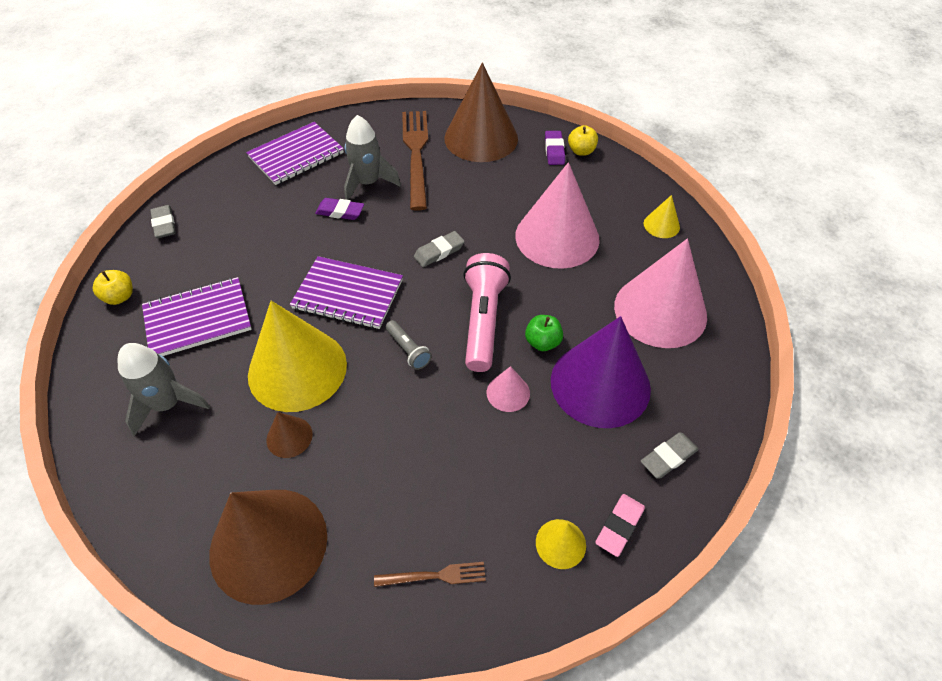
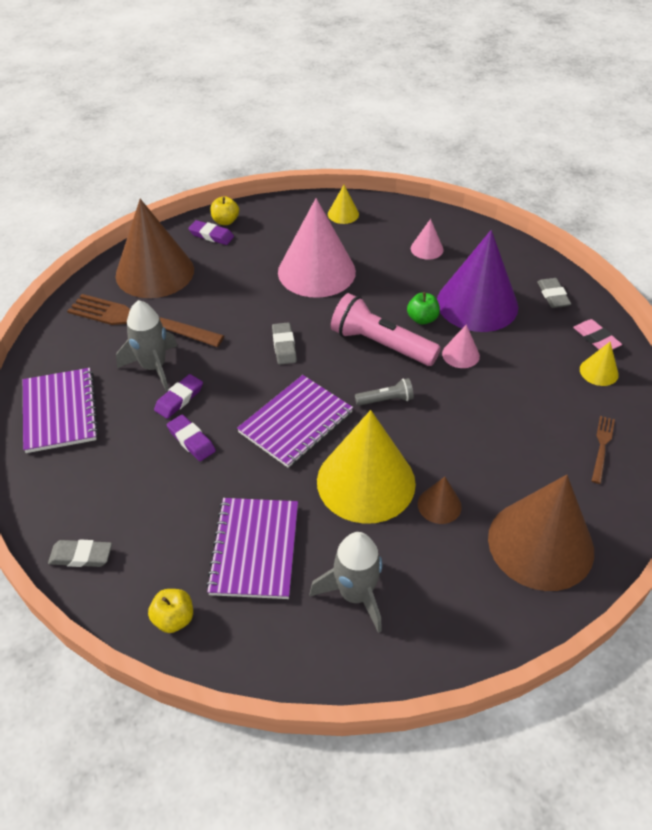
camera: 65 degrees left, 5 degrees down
(298, 237) = (191, 440): none -> purple eraser
(660, 310) = (427, 249): pink cone -> pink cone, size x0.43

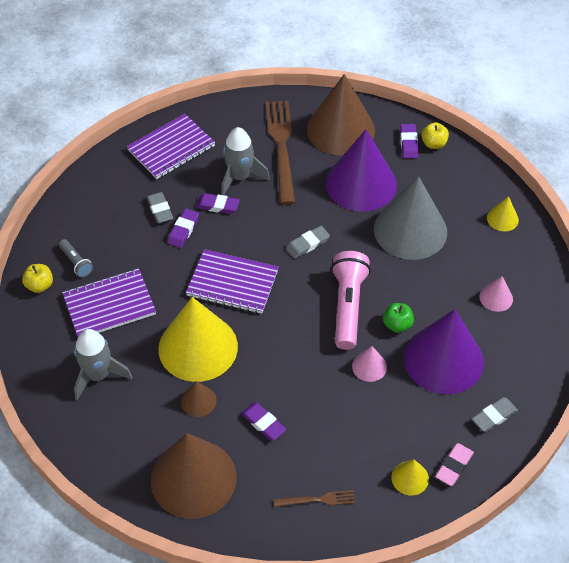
camera: 65 degrees right, 5 degrees up
(81, 556) = (64, 218): grey eraser -> grey eraser (160, 210)
(235, 283) = (361, 184): none -> purple cone
(316, 271) = (410, 230): pink cone -> grey cone
(386, 400) = (287, 331): grey flashlight -> grey flashlight (76, 262)
(493, 458) = (263, 423): none -> purple eraser

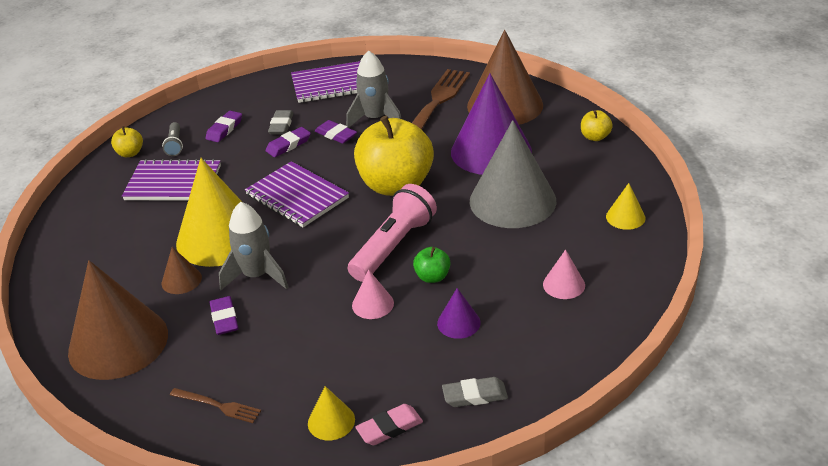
camera: 30 degrees right, 15 degrees down
(98, 375) = (114, 232): grey rocket -> grey rocket (257, 276)
(307, 244) = (396, 185): grey eraser -> yellow apple
(408, 143) = (568, 130): purple eraser -> purple eraser (224, 129)
(443, 359) = (458, 323): purple cone -> purple cone, size x0.43

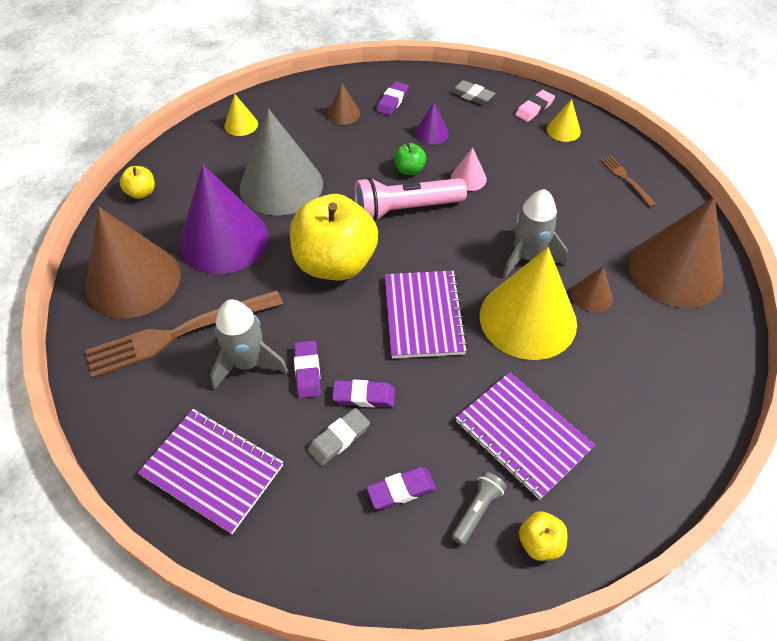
camera: 140 degrees left, 15 degrees up
(224, 318) = (580, 236): purple eraser -> purple eraser (392, 101)
(389, 428) = (534, 109): pink eraser -> pink eraser turned 60 degrees counterclockwise
(564, 284) = (343, 114): pink cone -> brown cone

